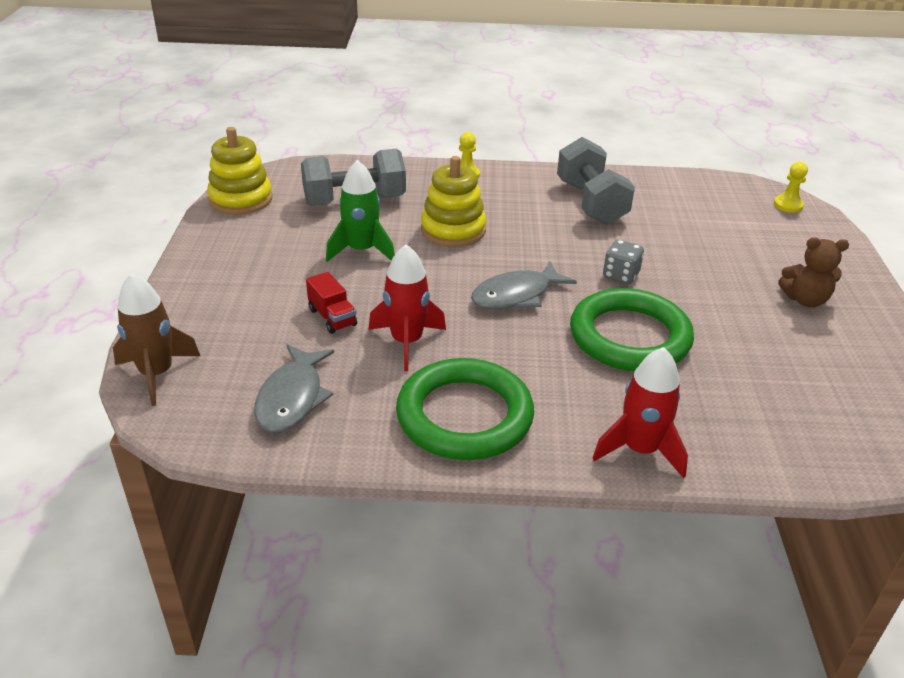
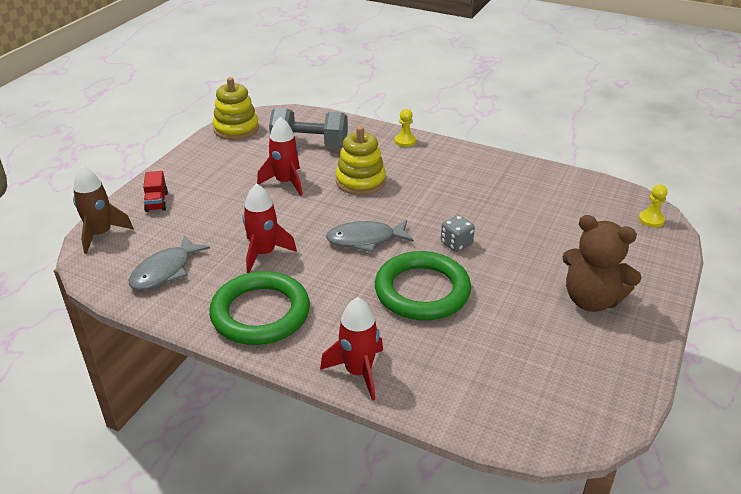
camera: 25 degrees right, 0 degrees up
(332, 317) = (230, 224): red truck -> red truck (157, 202)
(361, 251) = (285, 182): green rocket -> red rocket
(591, 203) = (482, 182): grey dumbbell -> none
(805, 300) = (591, 300): brown teddy bear -> brown teddy bear, size x1.59

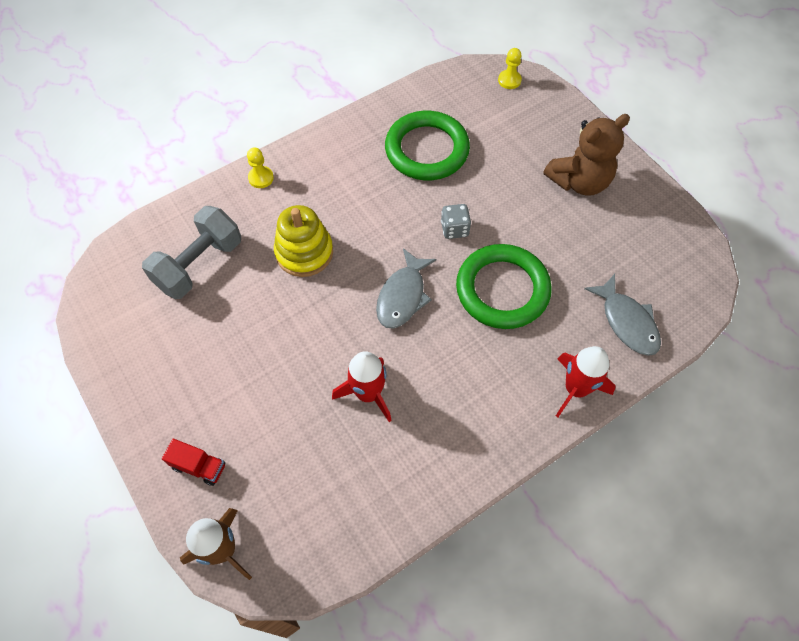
camera: 60 degrees left, 25 degrees up
(165, 271) = (338, 500): grey fish -> grey fish (627, 322)
(236, 129) = (103, 322): yellow stacking toy -> none
(260, 313) = (458, 435): green ring -> green ring (427, 150)
(285, 182) = (256, 320): red rocket -> none

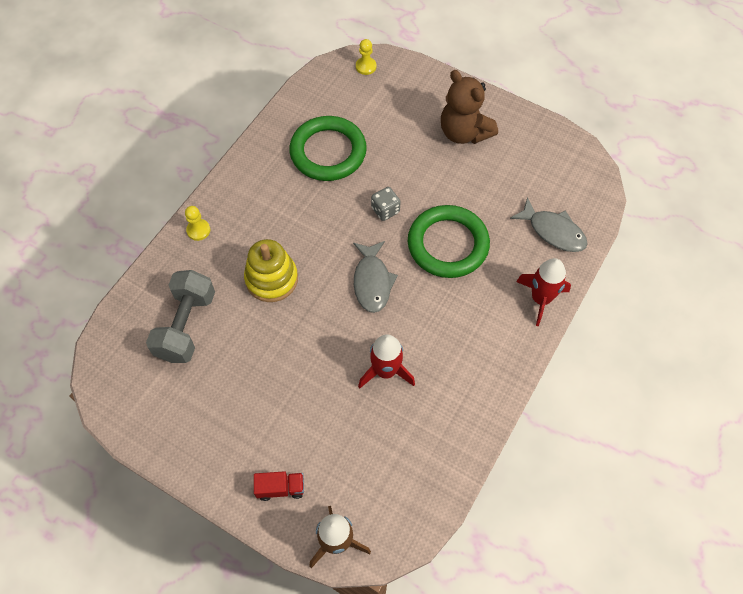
camera: 25 degrees left, 0 degrees up
(579, 181) = (464, 132): brown teddy bear -> brown teddy bear turned 105 degrees clockwise

